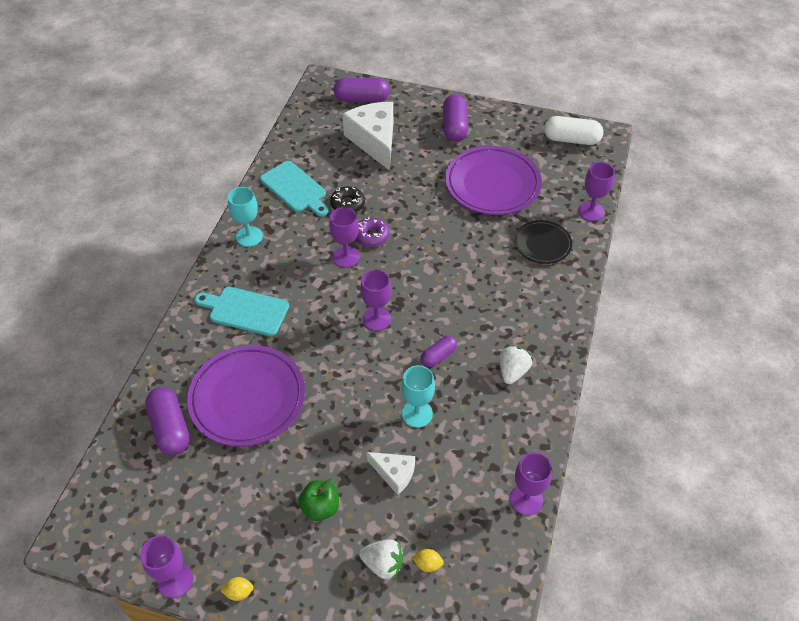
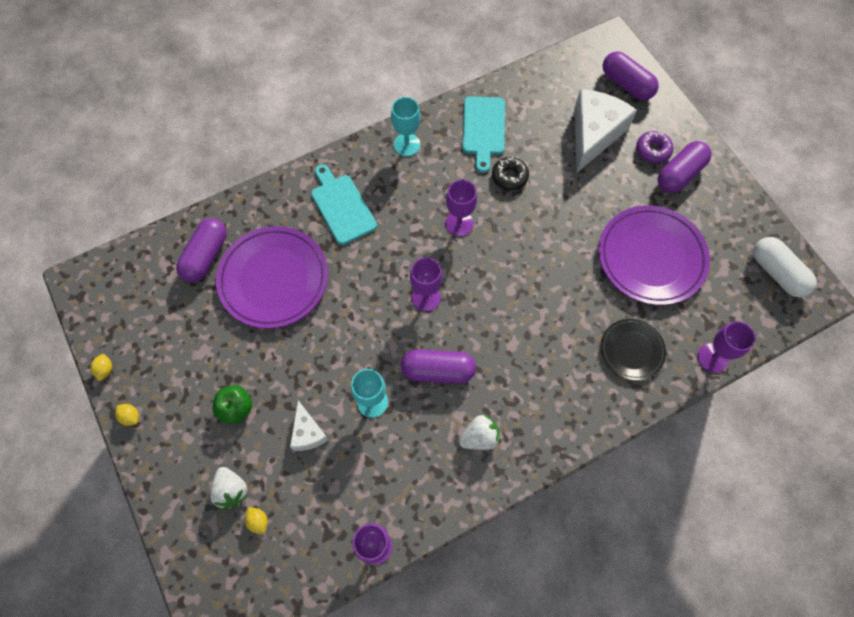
camera: 45 degrees right, 15 degrees up
(175, 580) = (105, 370): purple goblet -> yellow lemon
(371, 236) = (498, 221): purple donut -> purple donut (653, 150)
(438, 356) = (438, 371): purple capsule -> purple capsule, size x1.65

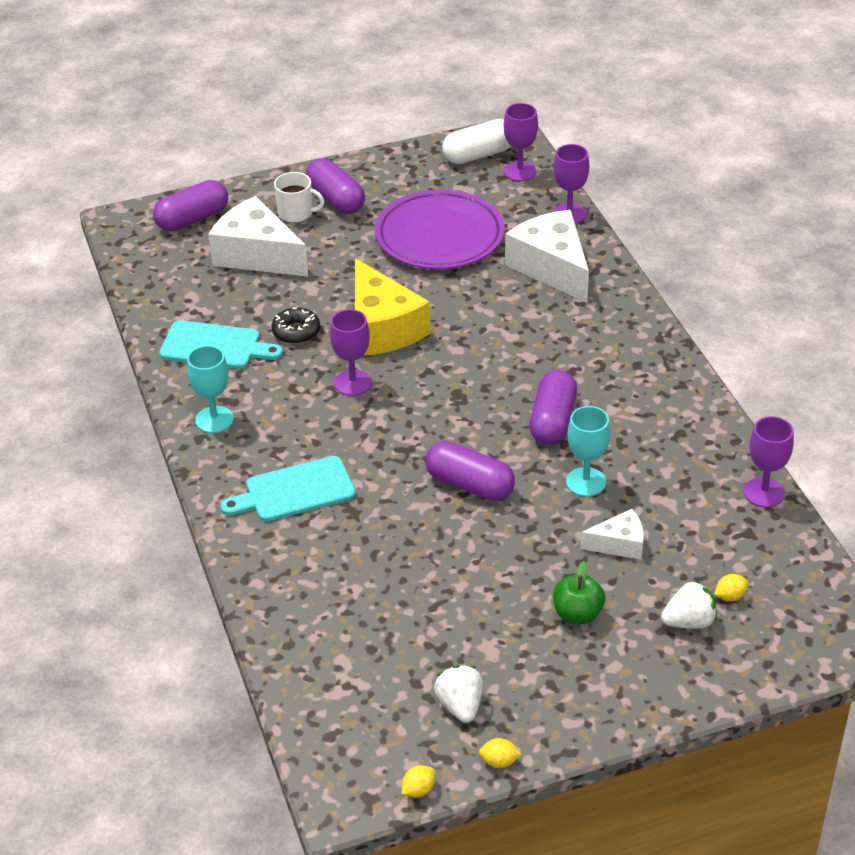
camera: 80 degrees left, 25 degrees down
(130, 417) = (576, 730): yellow lemon -> yellow lemon (418, 790)
(206, 256) = (336, 642): purple capsule -> purple capsule (469, 485)
(274, 279) = (392, 567): purple plate -> none
(426, 297) = (451, 422): purple goblet -> purple goblet (520, 171)
(479, 437) = (640, 395): white strawberry -> white strawberry (460, 705)
(526, 233) = (382, 328): none -> yellow cheese
(631, 350) = (551, 267): black plate -> white cheese
(653, 150) = (296, 213): purple donut -> white mug

